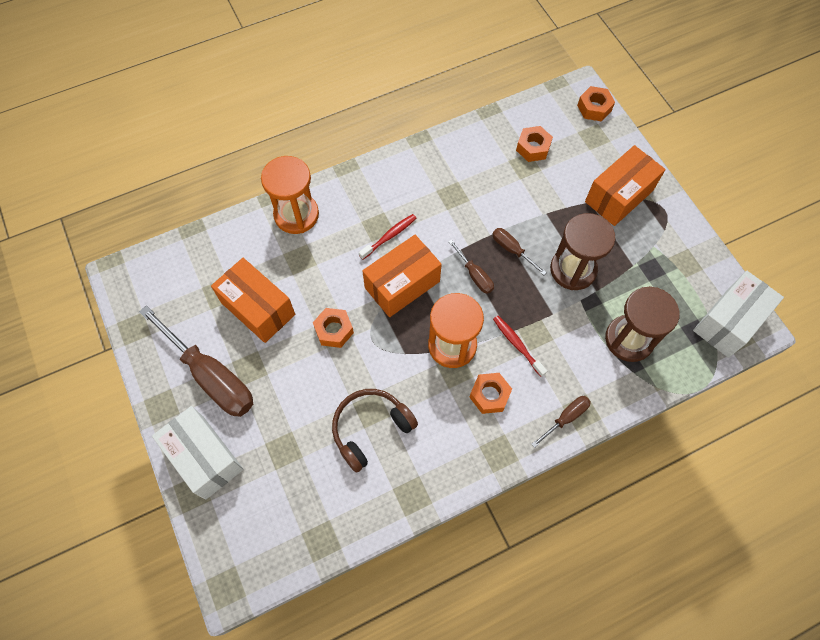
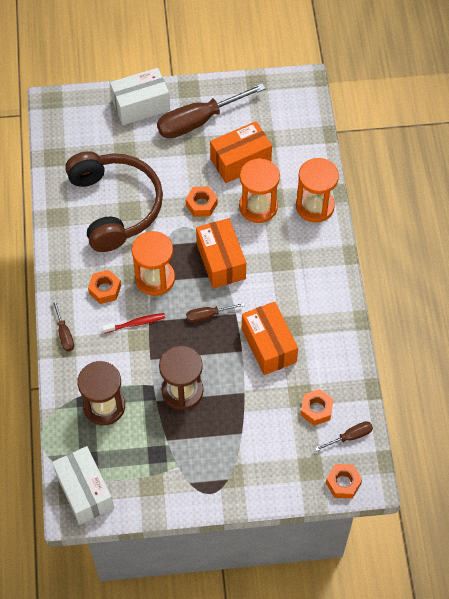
camera: 110 degrees right, 5 degrees down
(316, 270) = (258, 207): none -> orange hourglass
(370, 429) = (115, 206): brown headphones -> brown headphones, size x1.70
(389, 236) = (268, 266): red toothbrush -> none
(511, 249) = (220, 351): brown screwdriver -> brown screwdriver (350, 436)
(619, 196) = (238, 460): orange box -> orange box (268, 345)

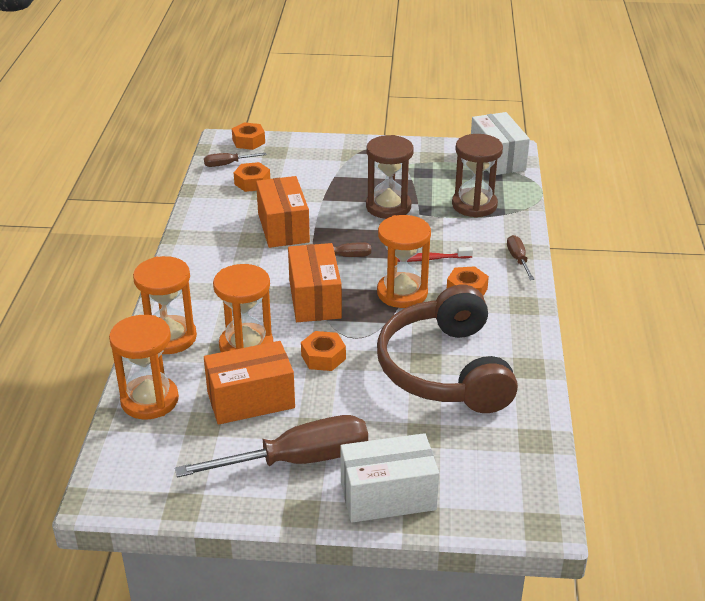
camera: 170 degrees left, 25 degrees down
(306, 151) = (149, 400): none -> orange hourglass

